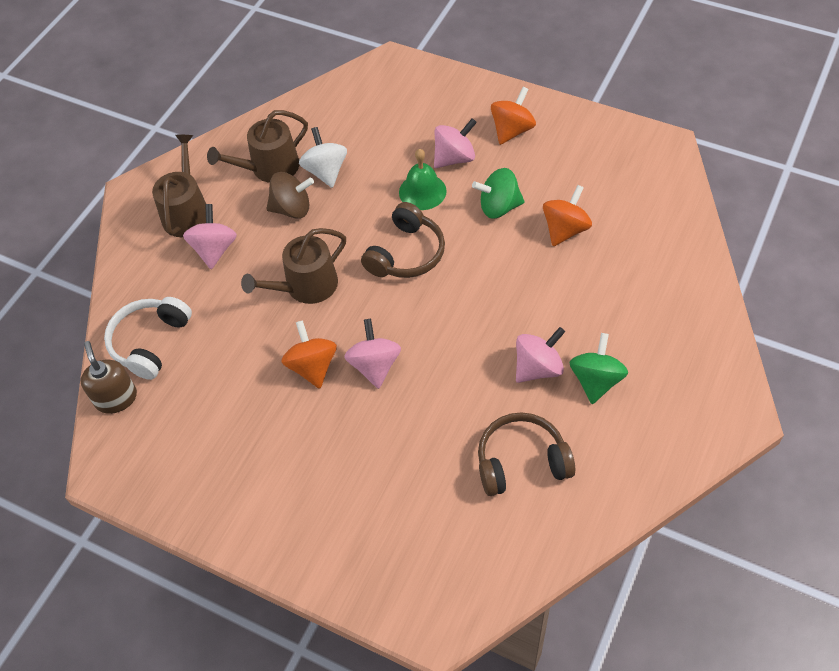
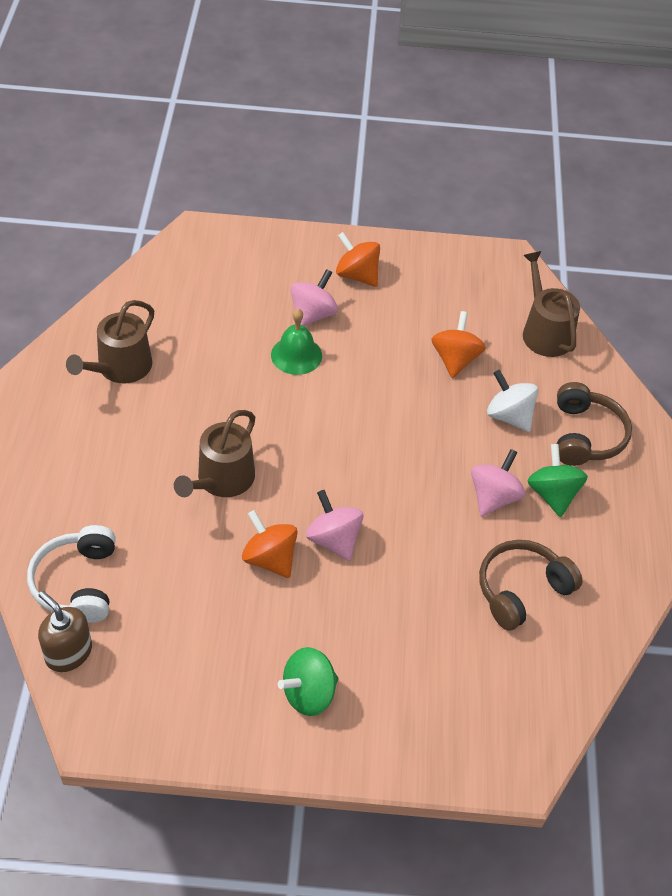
camera: 30 degrees left, 5 degrees down
(187, 212) = (49, 435): brown watering can -> brown watering can (544, 332)
(214, 249) = (101, 467): pink spinning top -> none
(292, 209) = (167, 404): brown spinning top -> none
(326, 171) = (184, 357): white spinning top -> white spinning top (509, 416)
(406, 253) = (310, 421): brown headphones -> brown headphones (585, 435)
(499, 207) = (380, 353): green spinning top -> green spinning top (308, 693)
(512, 130) = (357, 275): orange spinning top -> orange spinning top turned 60 degrees counterclockwise

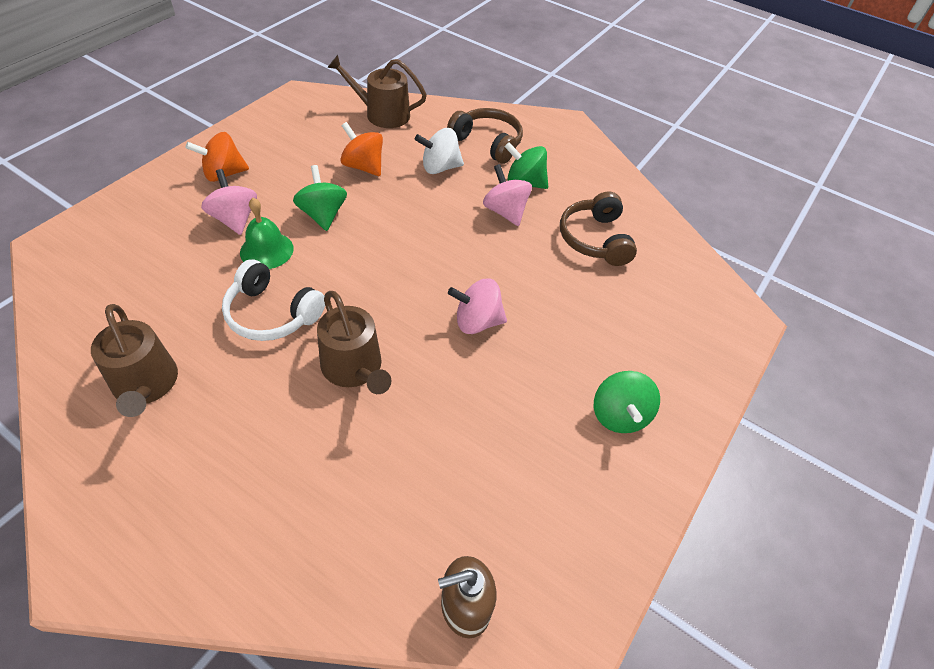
camera: 60 degrees left, 0 degrees up
(77, 583) = (383, 555): white headphones -> white headphones (272, 313)
(270, 558) = (466, 375): orange spinning top -> none
(368, 367) = (323, 215): none -> green spinning top

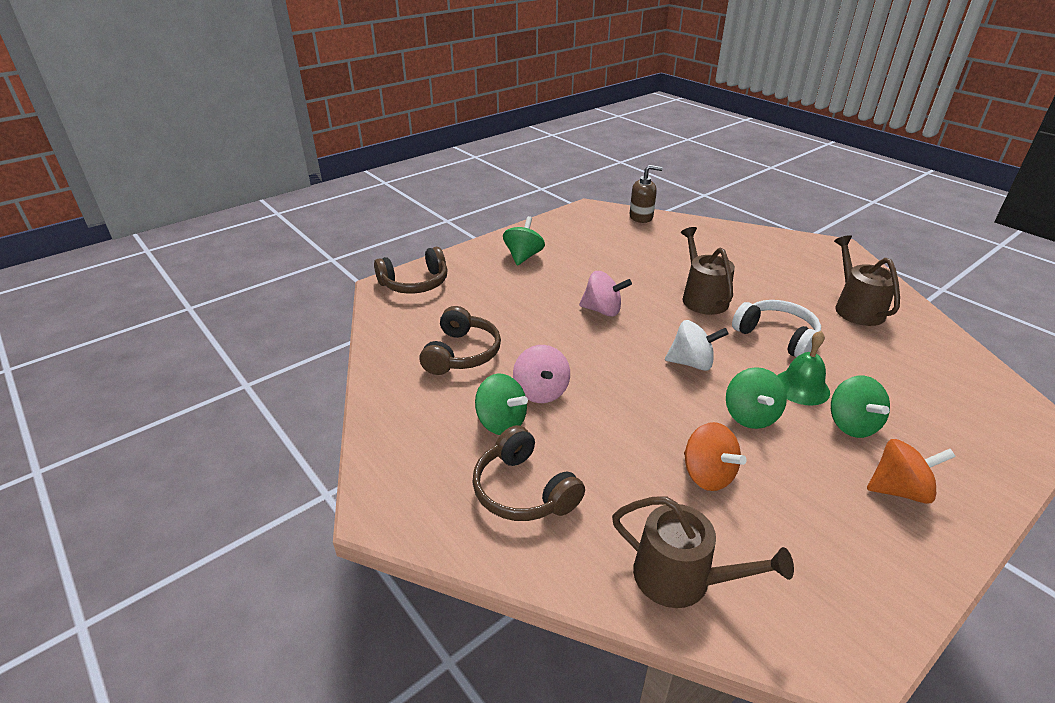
camera: 160 degrees left, 15 degrees down
(235, 219) = (851, 425): pink spinning top -> green spinning top
(440, 167) = (603, 459): white spinning top -> white spinning top (691, 363)
(716, 329) = (415, 283): none -> brown headphones

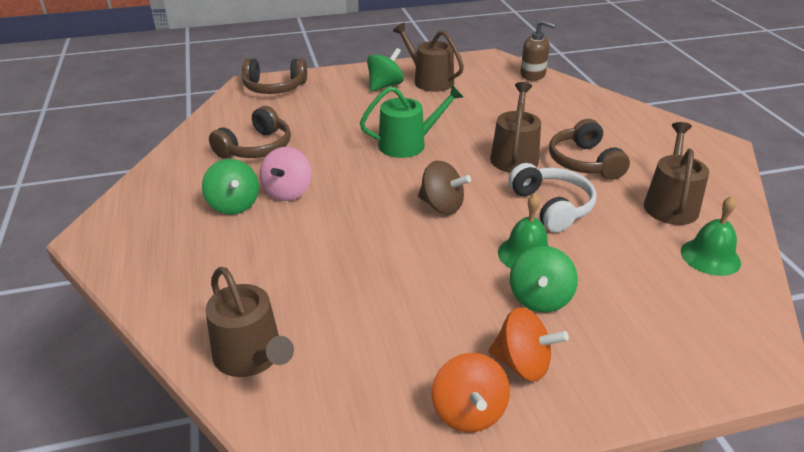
camera: 25 degrees right, 0 degrees up
(523, 490) = (200, 256): brown headphones -> brown headphones (584, 162)
(559, 242) = (429, 80): none -> brown watering can
(602, 310) = (408, 144): pink spinning top -> green watering can
(691, 363) = (442, 206): white spinning top -> brown spinning top
(707, 475) = (356, 293): orange spinning top -> orange spinning top (468, 412)
(750, 416) = (447, 262): green spinning top -> none
(925, 345) = (710, 256): none -> green bell

